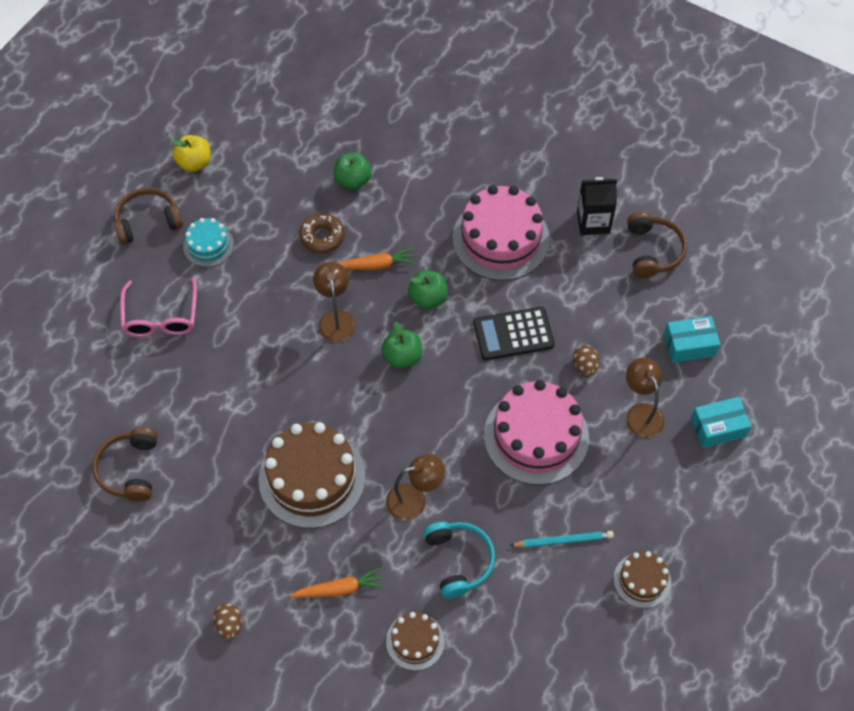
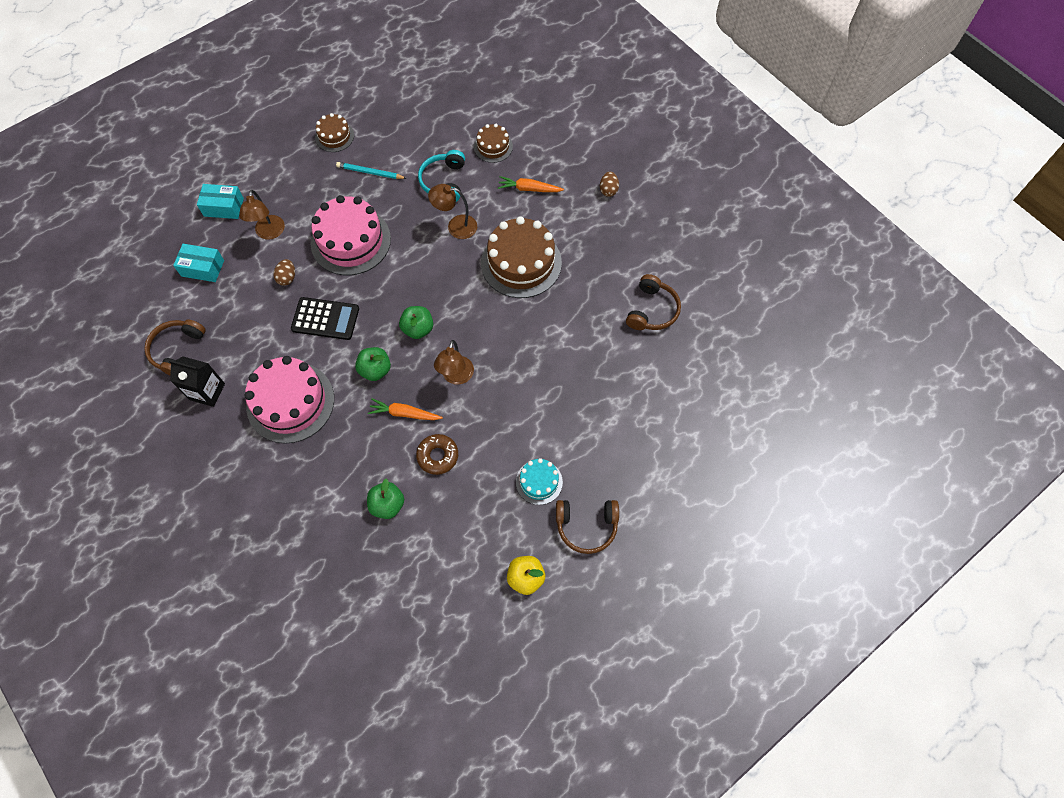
camera: 160 degrees left, 5 degrees up
(161, 317) = (598, 426): pink glasses -> none

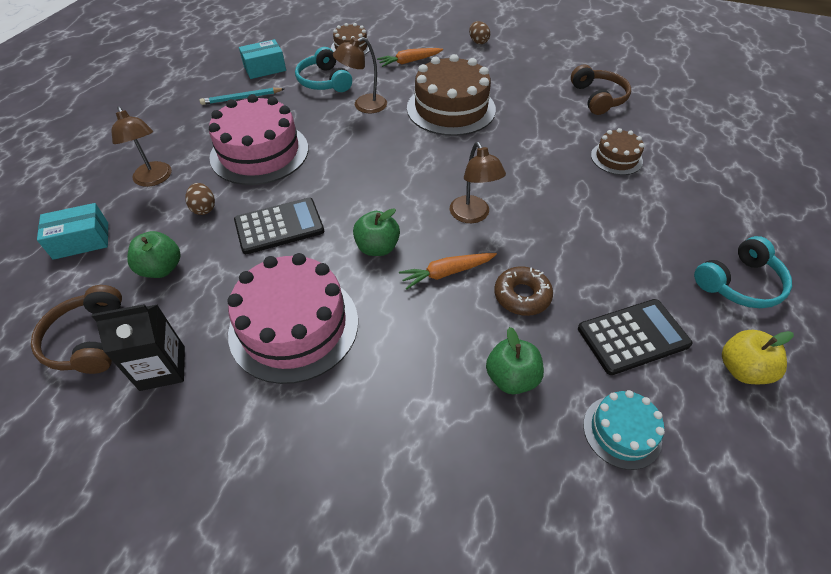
camera: 30 degrees left, 15 degrees down
(224, 207) = (80, 177): turquoise box -> turquoise box (265, 68)
(334, 136) = (183, 86): brown cake -> brown cake (616, 158)
(418, 329) = (394, 193): green apple -> green apple (161, 268)
(481, 521) = (633, 336): none -> black calculator
(539, 482) = (650, 267): turquoise cake -> turquoise cake (622, 431)
(586, 526) = (739, 283): brown headphones -> turquoise headphones

